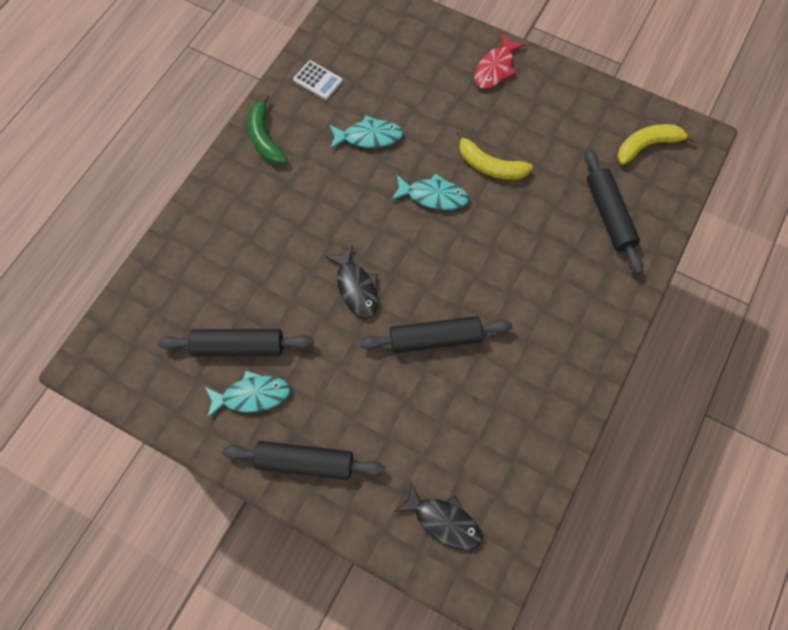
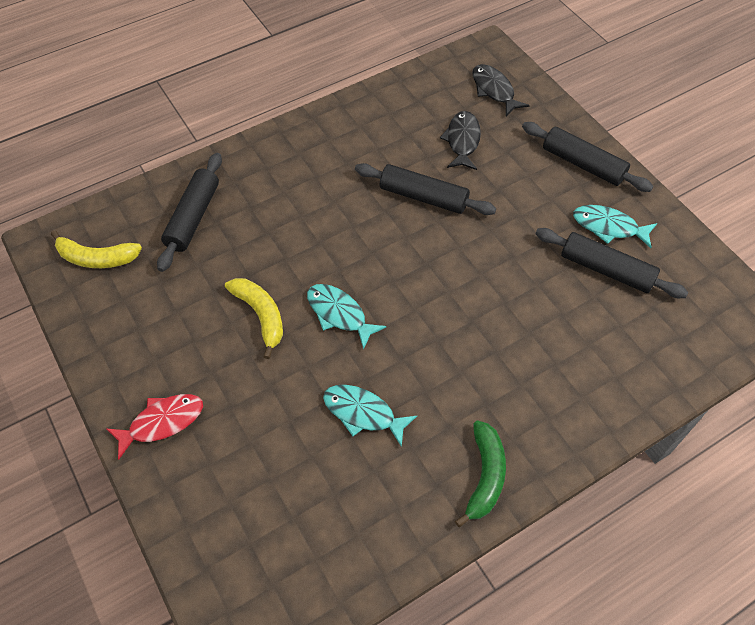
camera: 150 degrees left, 10 degrees down
(318, 80) = (379, 523): white calculator -> none
(356, 288) = (469, 267): black fish -> black fish (462, 141)

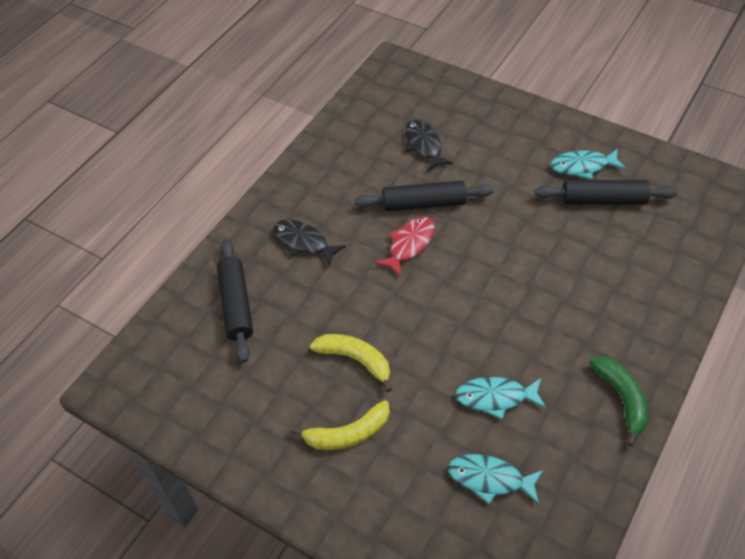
camera: 25 degrees left, 5 degrees down
(96, 258) = (171, 379): yellow banana -> yellow banana (348, 434)
(162, 422) = (333, 489): red fish -> red fish (409, 245)
(339, 314) = (421, 328): turquoise fish -> turquoise fish (490, 479)
(494, 90) = (421, 94): black fish -> black fish (303, 242)
(583, 164) = (530, 126): black rolling pin -> none

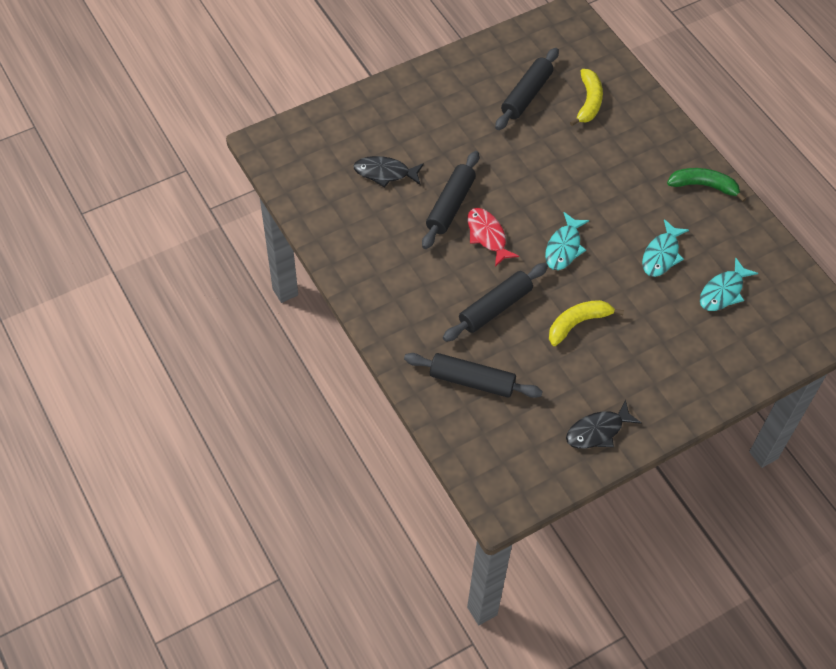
camera: 65 degrees left, 5 degrees up
(303, 242) = (435, 305): black fish -> black fish (597, 431)
(330, 286) = (495, 307): none -> black rolling pin
(348, 434) = (640, 358): yellow banana -> yellow banana (588, 102)
(582, 166) = (484, 87): turquoise fish -> turquoise fish (564, 247)

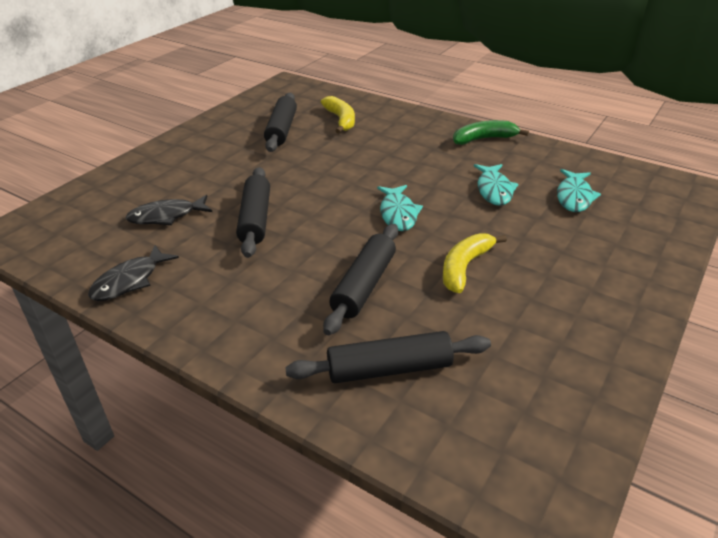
camera: 25 degrees left, 20 degrees down
(487, 236) = (312, 230): red fish -> none
(597, 431) = (581, 360): black fish -> black fish (130, 281)

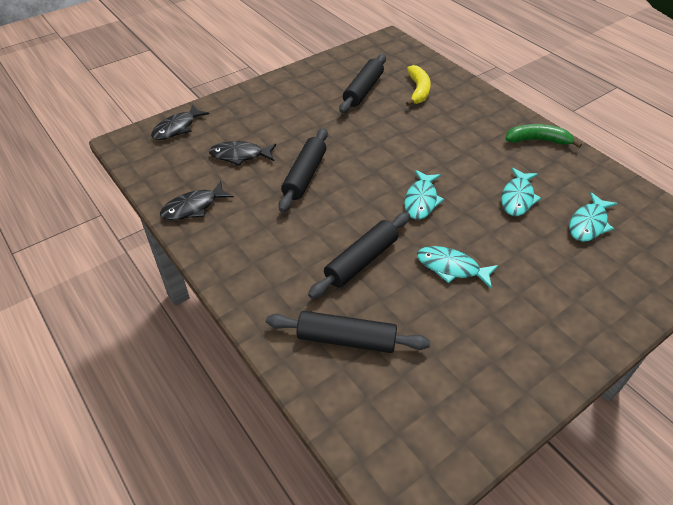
camera: 20 degrees right, 10 degrees up
(72, 205) = (177, 128): none -> black fish
(465, 267) = (451, 267): yellow banana -> turquoise fish

